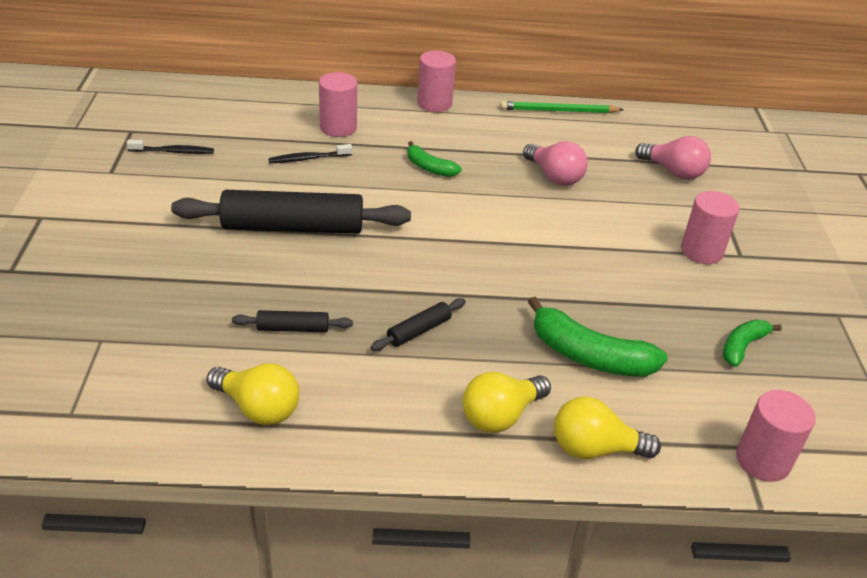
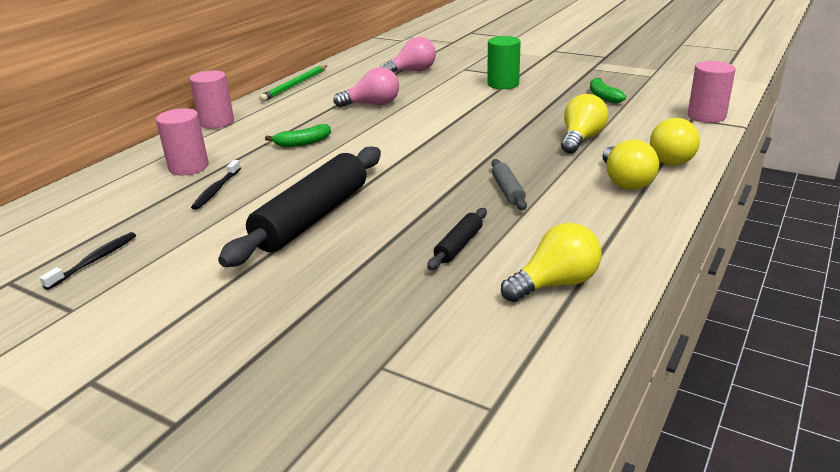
camera: 55 degrees left, 10 degrees down
(419, 331) = (508, 191): black rolling pin -> grey rolling pin
(589, 355) = (581, 139): green banana -> yellow light bulb
(701, 251) = (503, 84): pink cylinder -> green cylinder

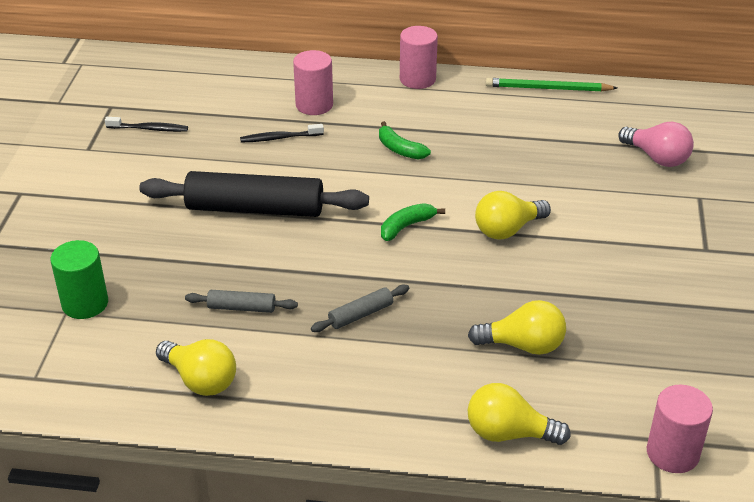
camera: 65 degrees right, 10 degrees up
(372, 104) = (527, 161): pink light bulb -> none
(458, 245) = (241, 308): black rolling pin -> grey rolling pin
(503, 84) = (665, 244): green cylinder -> green cylinder (85, 303)
(603, 96) = (682, 343): green banana -> green banana (406, 226)
(625, 181) = (424, 398): yellow light bulb -> yellow light bulb (507, 229)

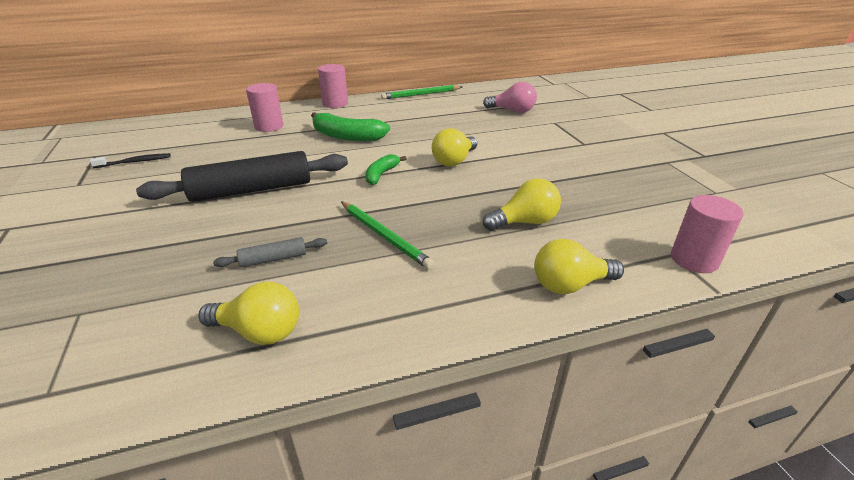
camera: 25 degrees left, 5 degrees down
(85, 303) = (101, 299): green cylinder -> none
(279, 138) = (251, 147): black toothbrush -> none
(361, 314) = (384, 236): grey rolling pin -> green pencil
(400, 149) = (347, 136): green banana -> green banana, size x1.72

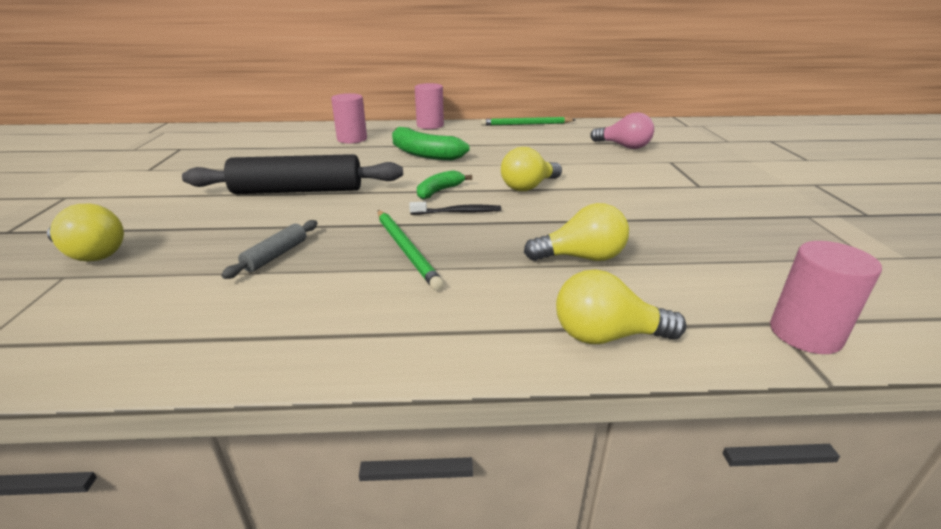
camera: 15 degrees right, 5 degrees down
(135, 162) = (210, 156): black toothbrush -> black toothbrush (458, 212)
(259, 332) = (212, 323): yellow light bulb -> yellow light bulb (91, 254)
(273, 259) = (276, 255): grey rolling pin -> grey rolling pin turned 60 degrees counterclockwise

